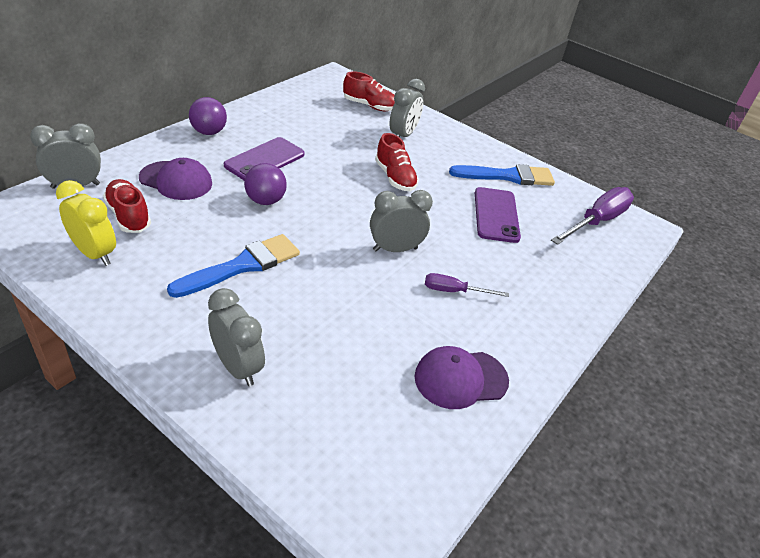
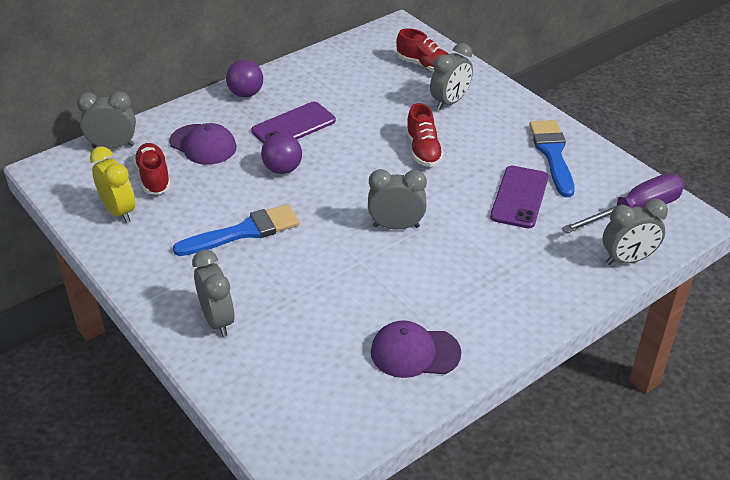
camera: 20 degrees right, 0 degrees up
(454, 291) = (441, 272): purple screwdriver -> none
(507, 176) = (552, 154): blue brush -> blue brush turned 105 degrees counterclockwise
(611, 265) = (627, 259): none -> grey clock

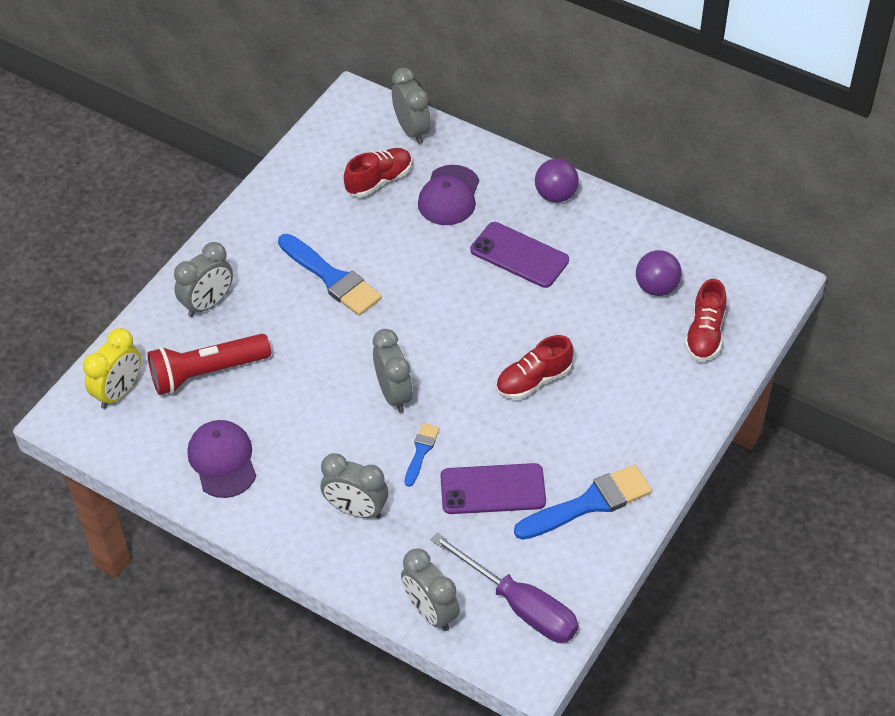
camera: 70 degrees right, 10 degrees up
(119, 211) = (319, 177): yellow clock -> yellow clock (119, 392)
(282, 169) = (441, 272): purple ball -> purple ball (656, 287)
(303, 340) = (207, 372): none -> red flashlight
(450, 102) = (641, 379): grey clock -> grey clock (356, 510)
(464, 226) = (421, 451): none -> blue brush

